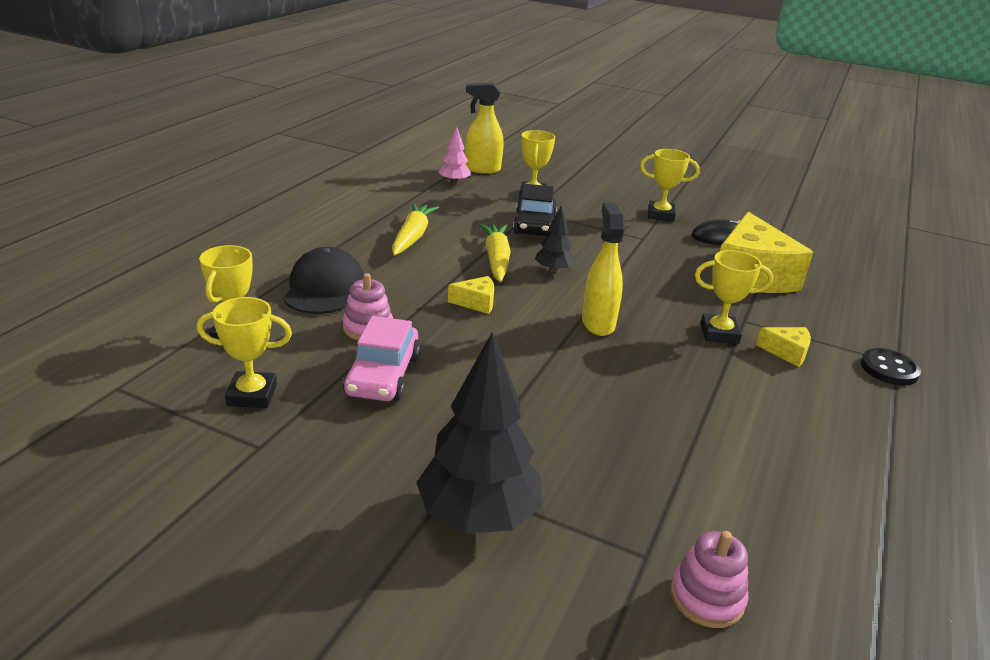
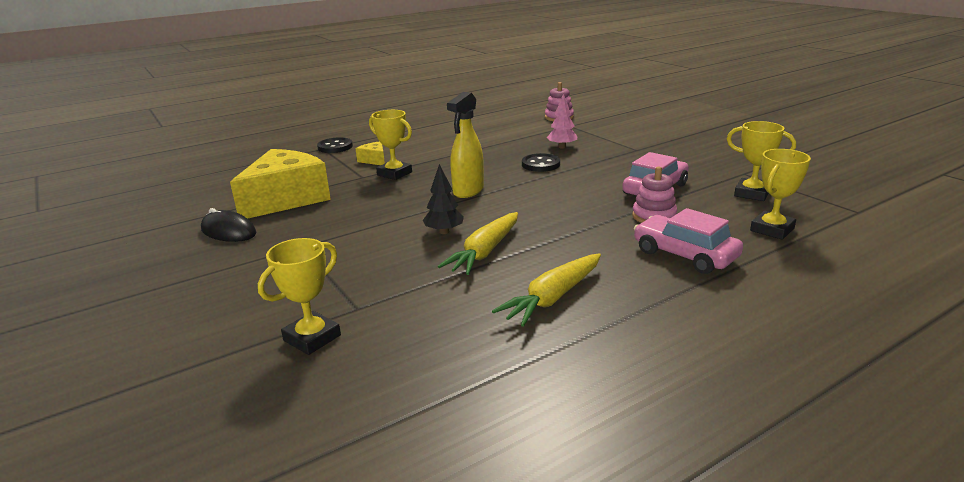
camera: 145 degrees left, 5 degrees down
(324, 288) = (684, 255): black cap -> pink car
(454, 182) = (392, 400): pink tree -> pink tree (562, 147)
(476, 303) = (546, 219): yellow cheese -> none
(478, 516) = (632, 141): black tree -> none
(482, 169) = (297, 430): yellow spray bottle -> none
(535, 225) = (386, 285): black car -> none
(569, 396) = (540, 164): none -> black button
(660, 215) = (221, 269): yellow trophy -> none

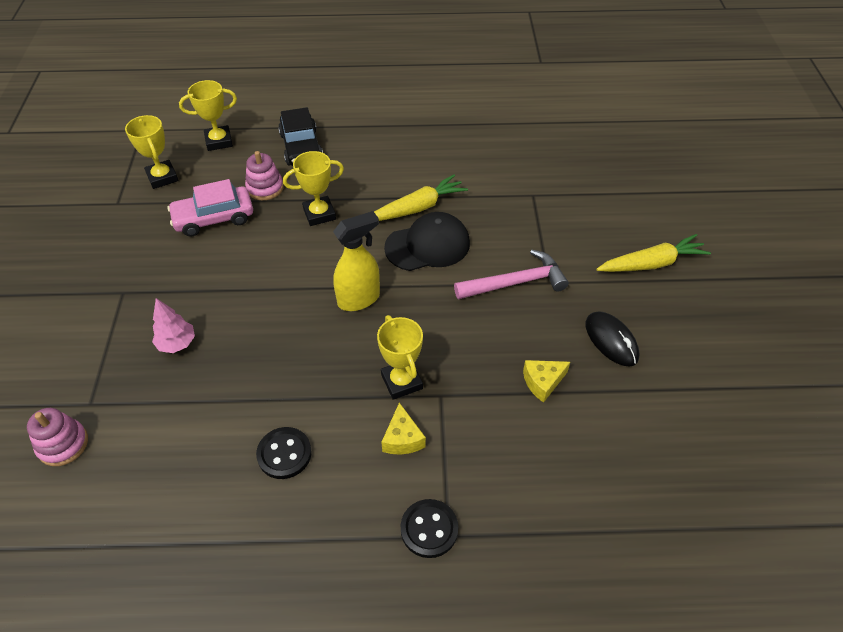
camera: 150 degrees left, 25 degrees up
(286, 199) = (542, 382): yellow cheese -> yellow cheese, size x0.42
(312, 338) = (567, 183): yellow trophy -> yellow trophy (319, 214)
(337, 236) = (515, 282): none -> pink hammer
(444, 232) = (427, 245): black tree -> black cap
(540, 164) = (244, 314): black button -> black button (284, 454)
(553, 297) = (414, 152): yellow carrot -> yellow carrot (651, 263)
(684, 255) = (301, 147): pink car -> black car

